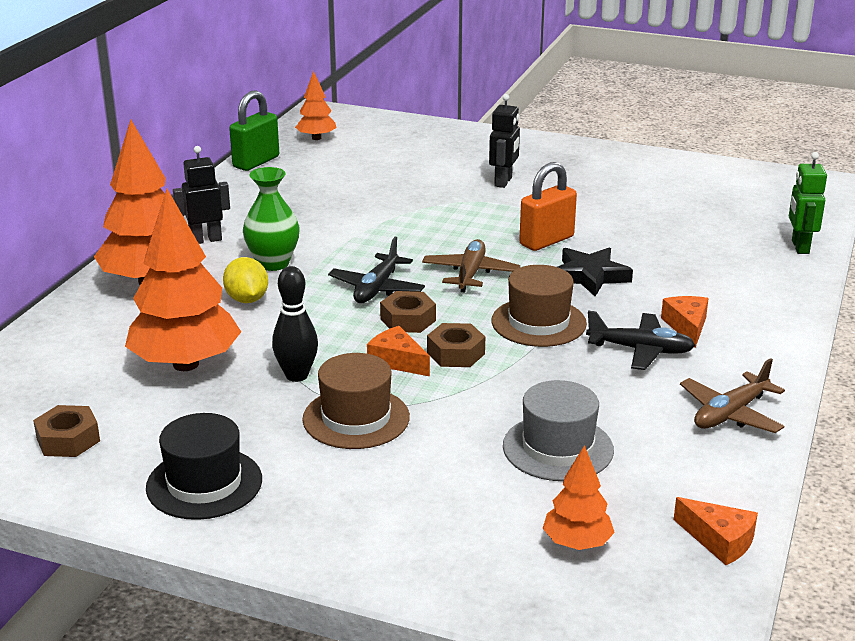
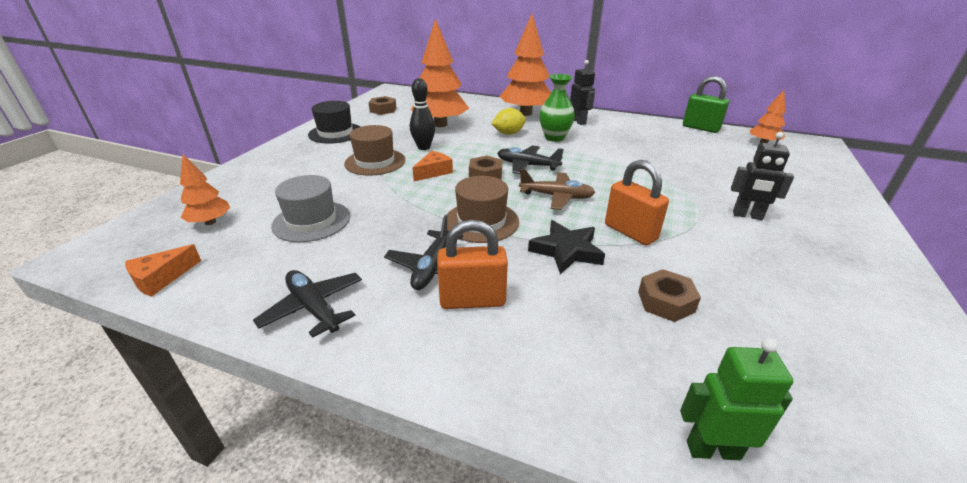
camera: 90 degrees right, 5 degrees up
(455, 353) = (440, 189): brown nut -> brown nut (665, 302)
(687, 326) = (472, 300): orange cheese -> orange padlock
(730, 414) = (313, 308): brown plane -> black plane

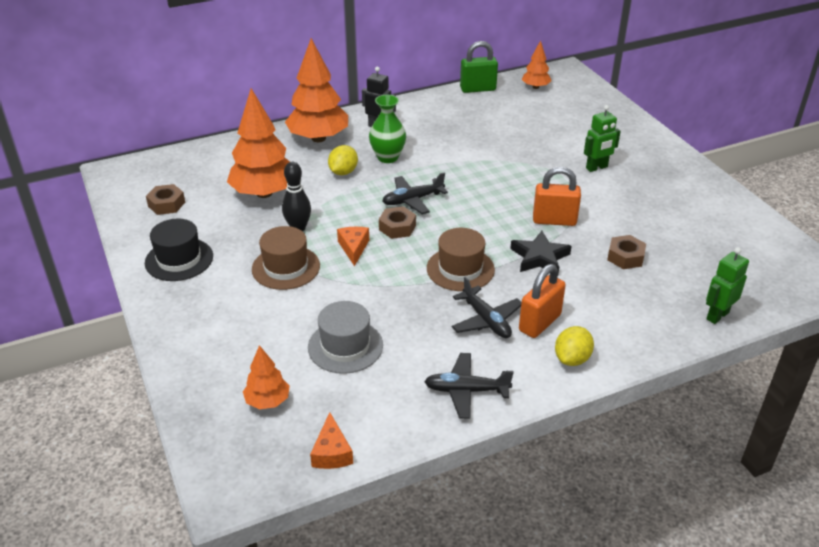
camera: 45 degrees left, 5 degrees up
(444, 354) = (572, 359): none -> yellow lemon
(556, 197) = (475, 218): brown plane -> none
(747, 216) = (597, 168): black robot -> green robot

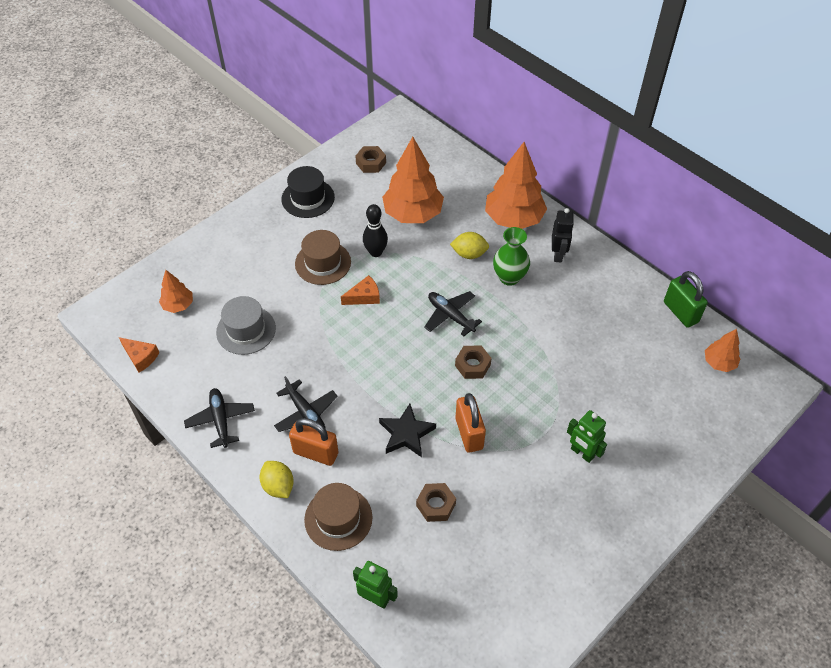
camera: 70 degrees right, 15 degrees up
(332, 452) = (140, 357): orange cheese -> orange cheese turned 120 degrees counterclockwise
(397, 227) = (405, 317): brown nut -> brown nut (472, 365)
(460, 269) = (366, 378): brown hat -> brown hat (338, 518)
(486, 320) = (306, 413): black plane -> black plane turned 75 degrees counterclockwise
(572, 359) = (278, 486): yellow lemon -> yellow lemon turned 45 degrees clockwise

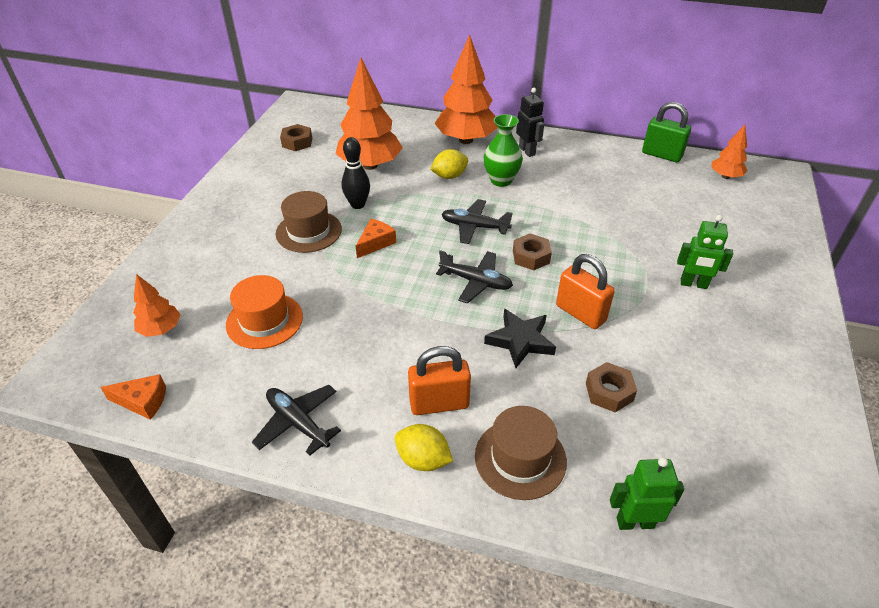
camera: 30 degrees left, 10 degrees down
(246, 330) = (264, 320): grey hat -> orange hat
(306, 413) = (396, 370): black plane -> black plane (476, 282)
(308, 198) = (251, 187): black hat -> none

